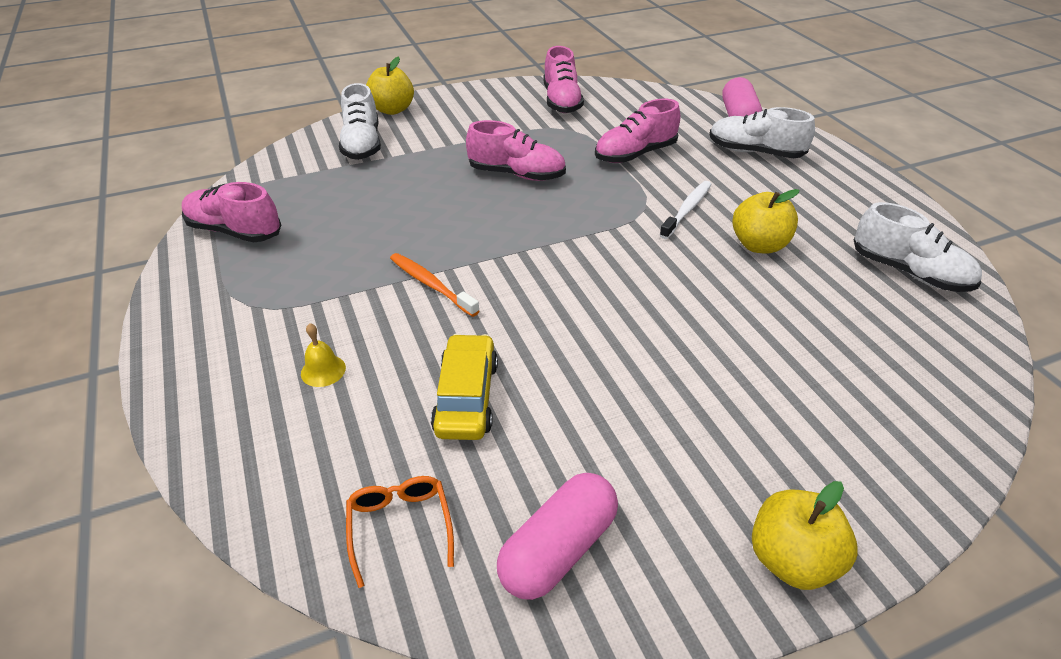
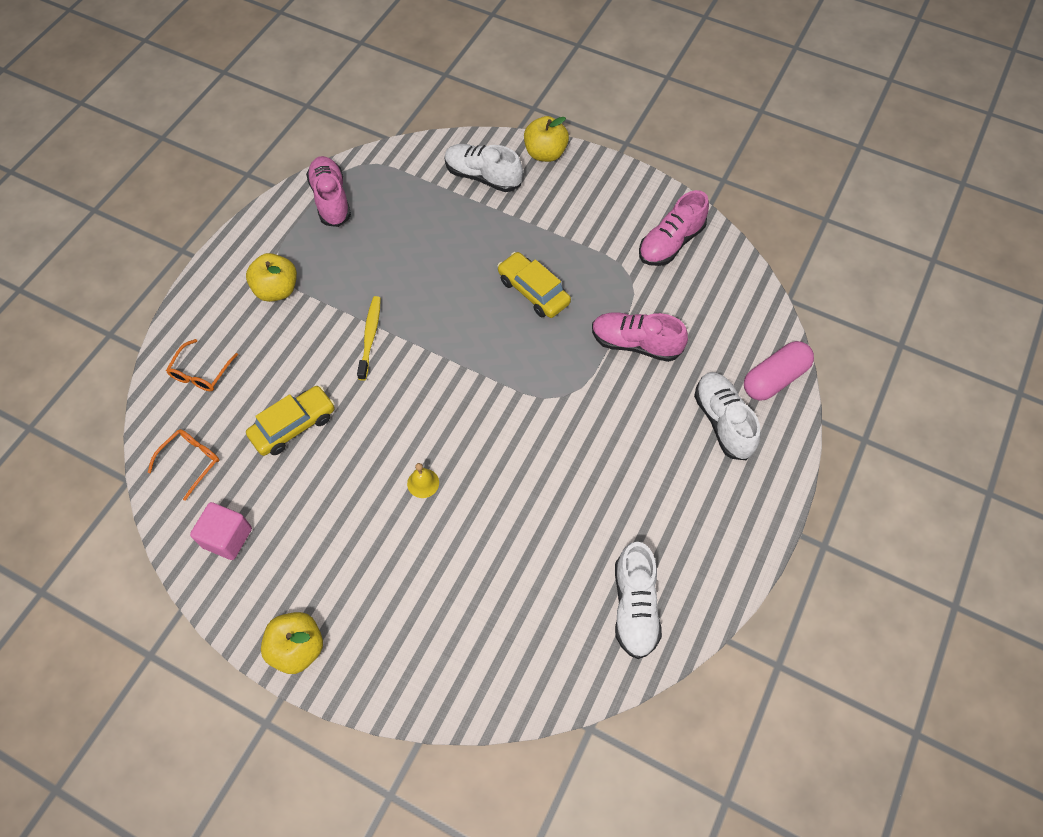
camera: 50 degrees right, 20 degrees up
(285, 443) = (201, 372): none -> orange glasses
(323, 370) = (259, 345): yellow bell -> yellow bell (423, 483)
(362, 144) = (482, 176): white shoe -> white shoe turned 75 degrees clockwise
(431, 284) = (370, 337): orange toothbrush -> yellow toothbrush
(517, 174) = (533, 291): pink shoe -> yellow car
(558, 549) = (227, 538): pink capsule -> pink cube
(687, 210) = (587, 423): white toothbrush -> none
(759, 245) = (581, 492): yellow apple -> yellow apple (277, 290)

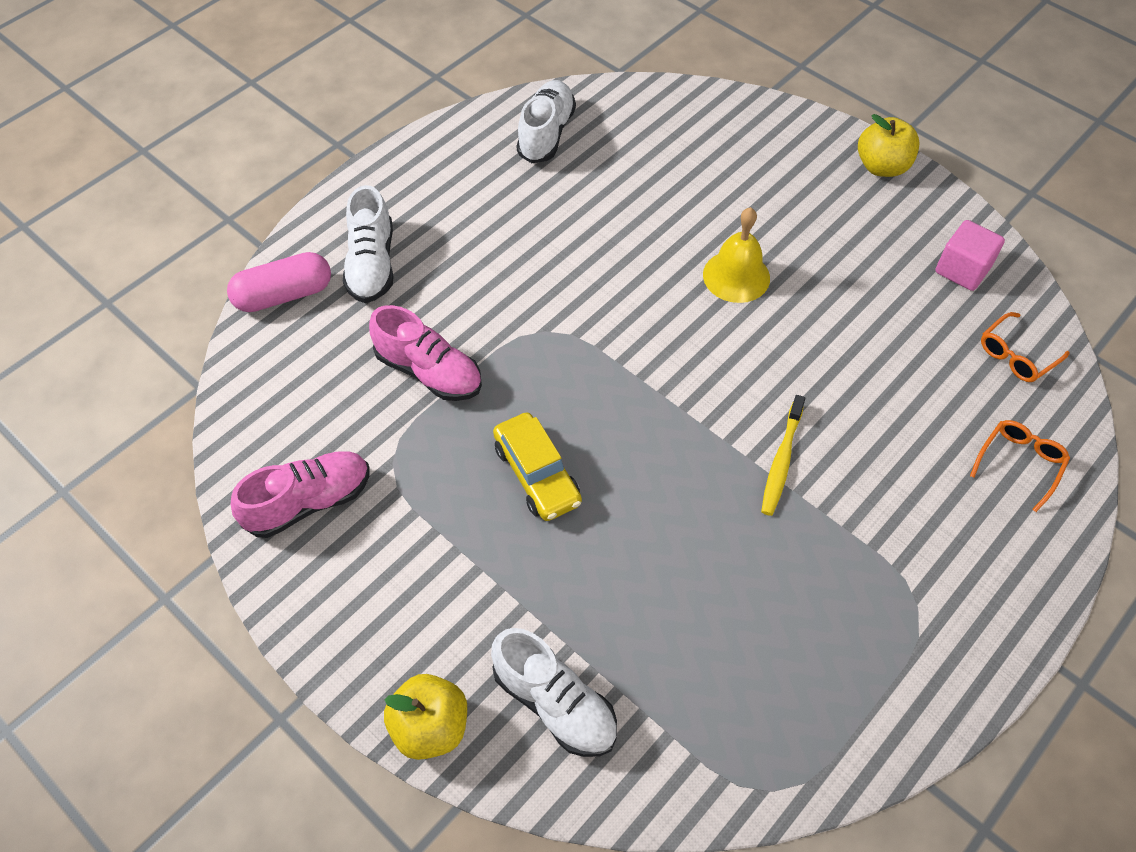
camera: 165 degrees left, 5 degrees down
(277, 290) = (918, 566): yellow apple -> none
(293, 426) = (889, 369): yellow car -> none
(331, 199) = (827, 721): pink shoe -> none
(423, 483) = (736, 276): yellow bell -> yellow bell, size x1.80

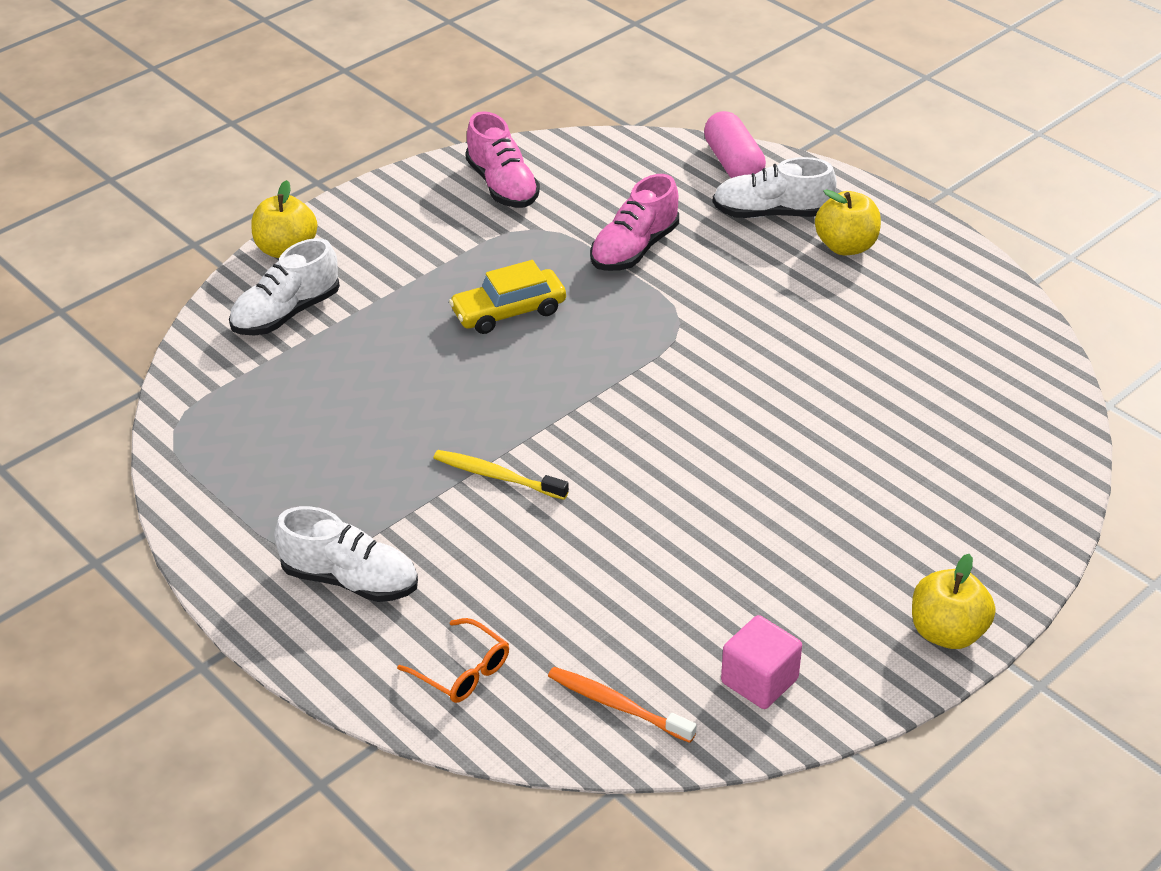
camera: 95 degrees right, 15 degrees down
(425, 212) = (846, 246): none -> yellow apple
(546, 134) = (977, 335): white shoe -> white shoe (350, 580)
(736, 276) = (752, 470): yellow bell -> none
(1016, 355) = (617, 705): orange glasses -> orange toothbrush

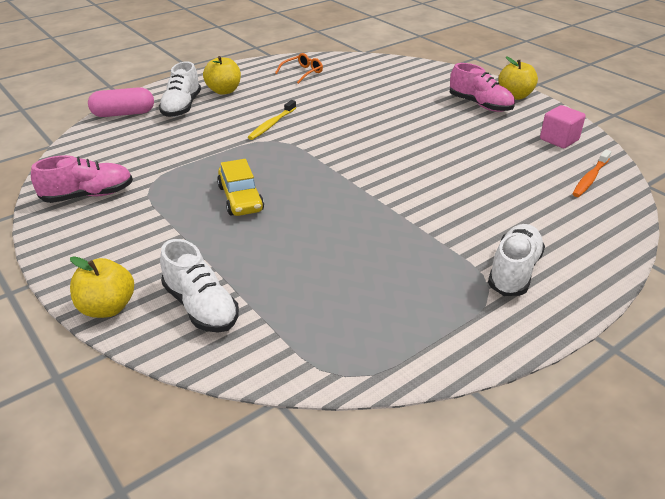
camera: 85 degrees left, 5 degrees down
(462, 671) = (582, 227): orange glasses -> orange glasses (302, 73)
(497, 476) = (409, 209): yellow toothbrush -> yellow toothbrush (271, 124)
(634, 249) = (193, 150): pink shoe -> pink shoe (480, 105)

